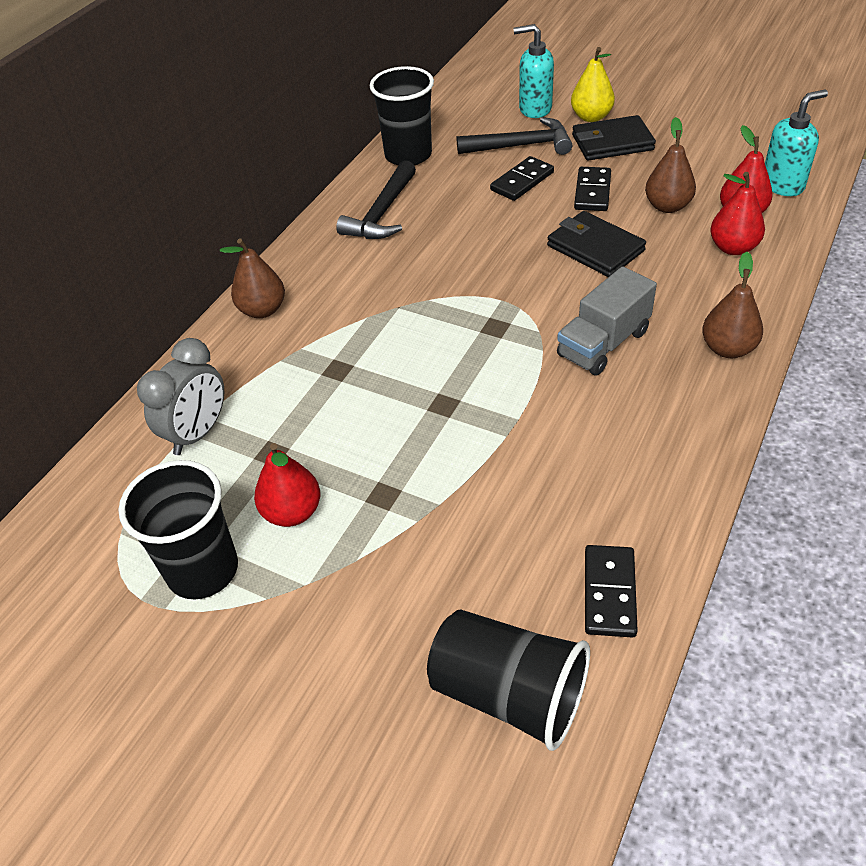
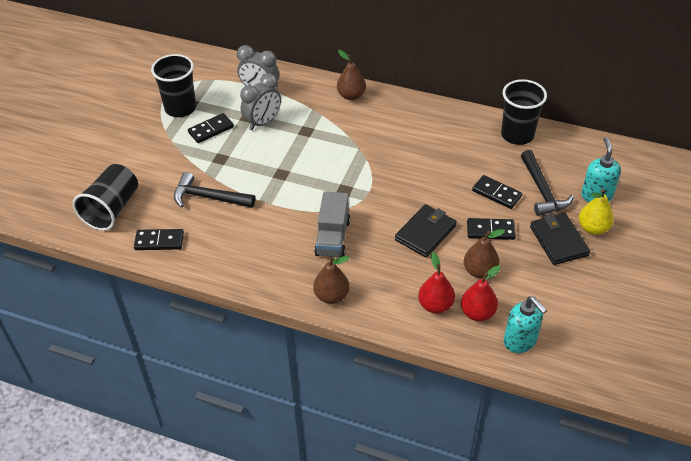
camera: 80 degrees right, 0 degrees up
(292, 512) = (211, 130): red pear -> black domino
(295, 429) = (263, 122): none -> grey clock
(382, 213) = (448, 130): black hammer -> black hammer (208, 197)
(603, 344) = (332, 237): grey truck -> grey truck turned 120 degrees counterclockwise

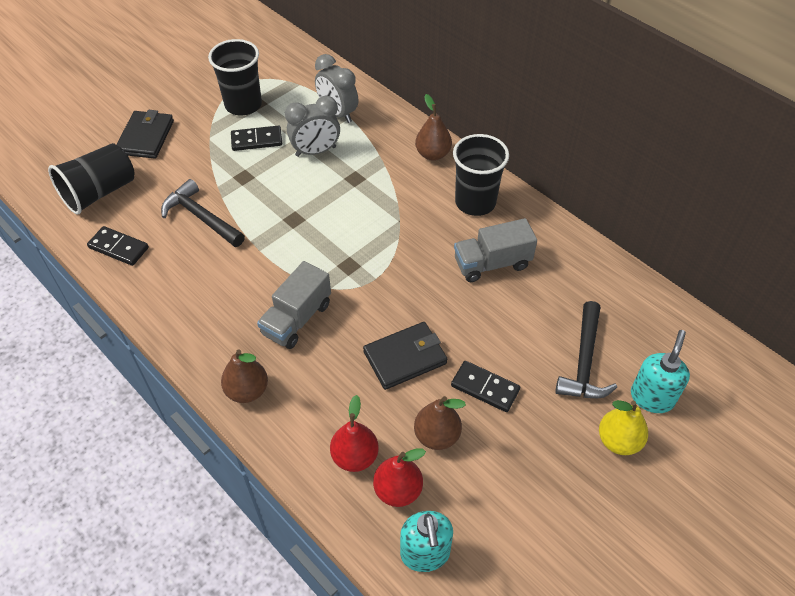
camera: 25 degrees right, 5 degrees up
(442, 153) = (492, 263): none -> grey truck
(496, 193) = (524, 342): black domino -> none
(517, 135) = (599, 275): black cup -> black cup (475, 202)
(558, 241) = (562, 438): black wallet -> black wallet (146, 137)

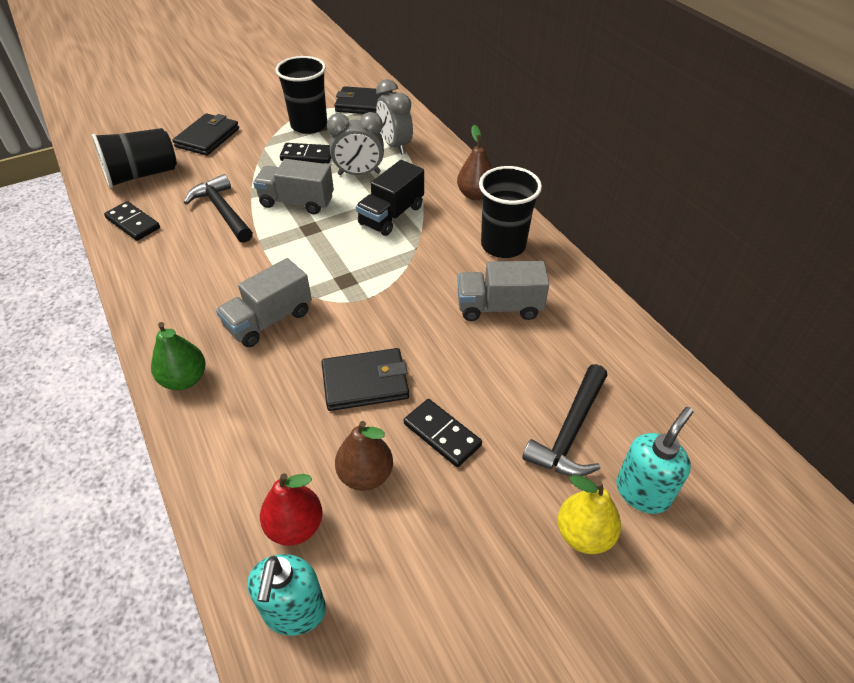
camera: 15 degrees right, 5 degrees down
(247, 391) = (184, 379): brown pear -> green pear
(269, 193) = (297, 202): none -> grey truck
(288, 70) = (364, 104): none -> black wallet
(355, 456) = (264, 475): red pear -> none
(364, 191) = (391, 215): none -> black truck

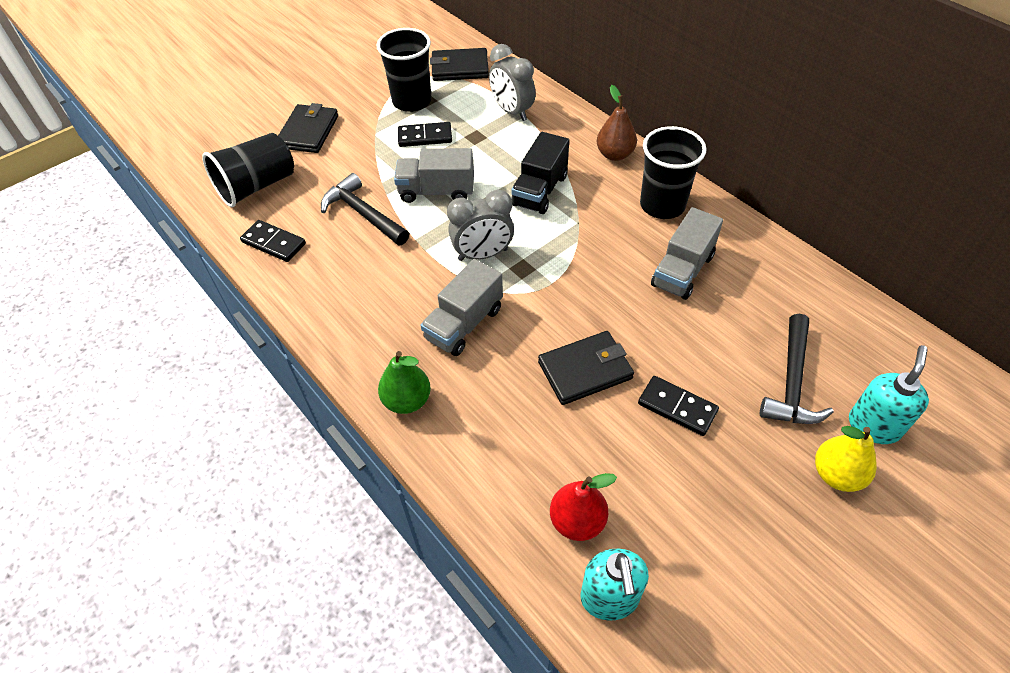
camera: 10 degrees left, 5 degrees up
(359, 173) = (488, 149): grey clock -> grey clock (483, 254)
(365, 475) = (622, 460): brown pear -> none
(499, 307) = (682, 270): grey truck -> grey truck turned 45 degrees counterclockwise

